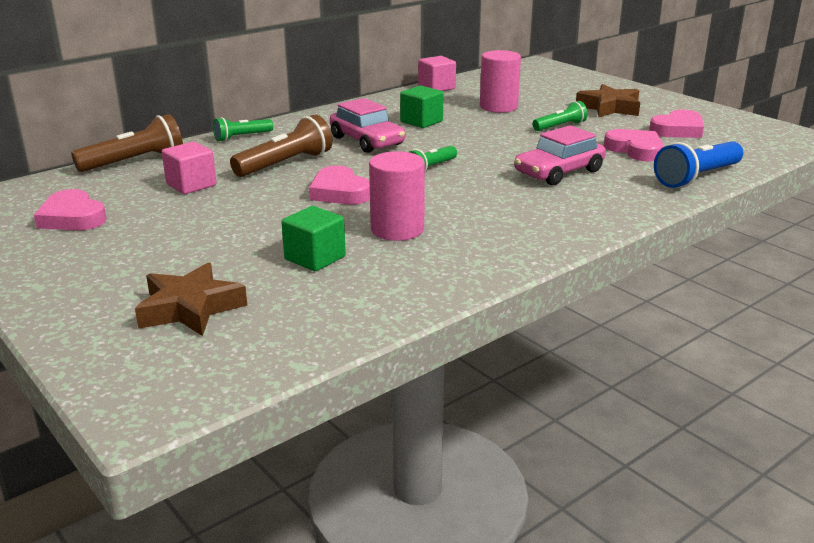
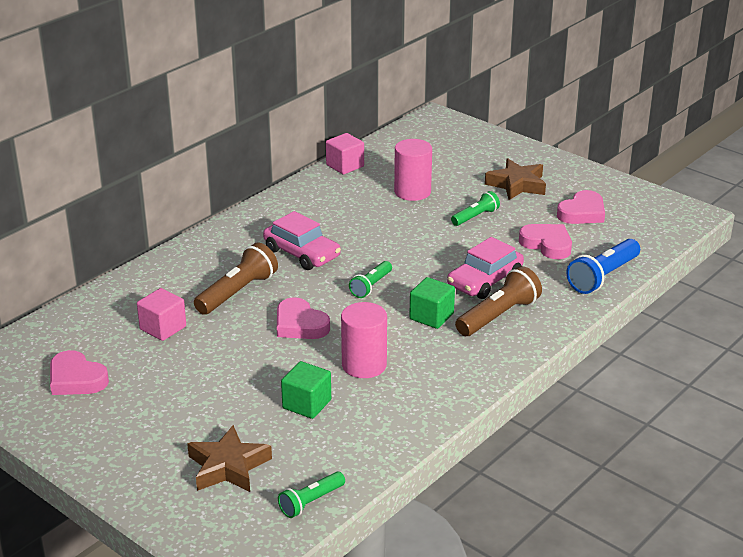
camera: 10 degrees left, 5 degrees up
(134, 162) = (94, 302): brown flashlight -> brown flashlight (498, 316)
(242, 137) = (181, 258): green flashlight -> green flashlight (311, 502)
(421, 121) = (344, 220): green cube -> green cube (431, 316)

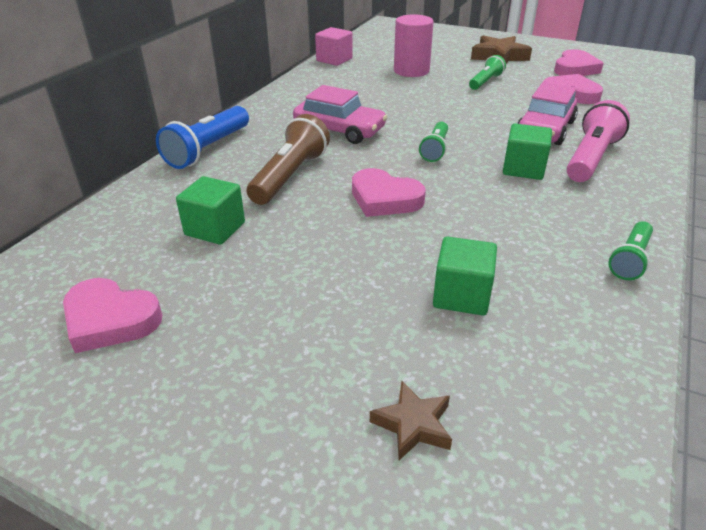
camera: 15 degrees left, 5 degrees up
(163, 328) = (215, 229): pink cube -> green cube
(228, 467) = (413, 425): brown star -> brown star, size x0.59
(311, 502) = (588, 465): green flashlight -> green flashlight (630, 260)
(364, 365) = (494, 232): pink cylinder -> none
(498, 316) = (590, 158): brown flashlight -> pink flashlight
(603, 277) = (649, 112): blue flashlight -> blue flashlight (208, 149)

